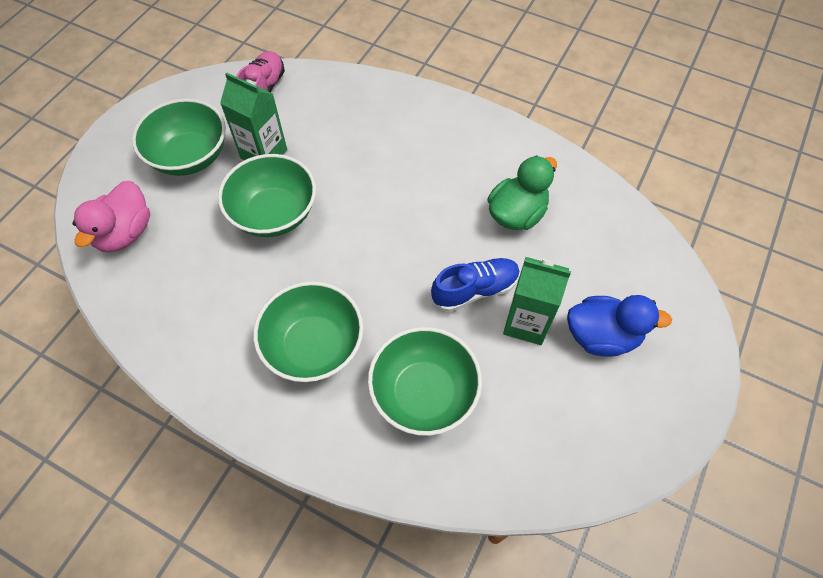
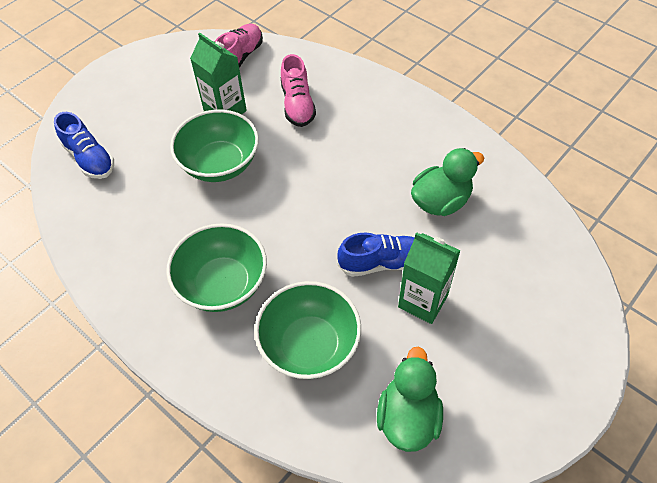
camera: 15 degrees right, 5 degrees down
(125, 233) = (90, 158): pink duck -> blue shoe
(190, 156) = (161, 103): green bowl -> none
(341, 133) = (297, 104): none -> pink shoe
(543, 447) = (408, 417): none -> green duck
(601, 336) = (493, 327): blue duck -> none

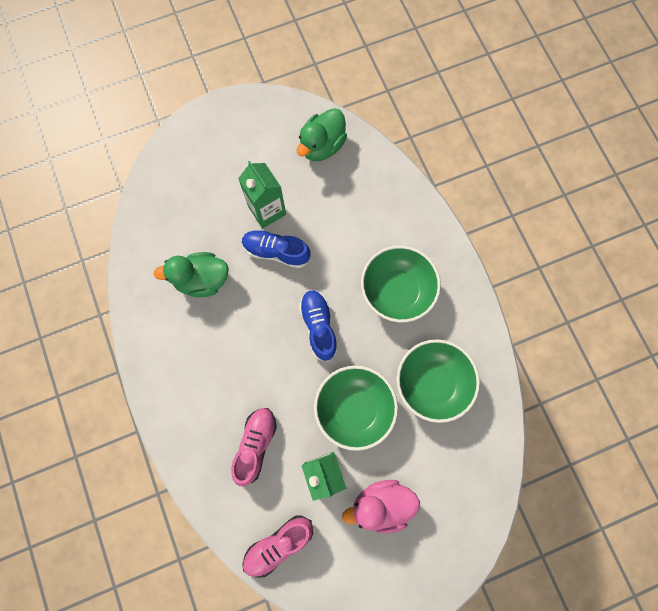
camera: 155 degrees left, 20 degrees up
(90, 158) = (465, 476): blue shoe -> blue shoe (318, 326)
(162, 111) = (381, 504): none -> pink duck
(309, 345) = (358, 217): green bowl -> green bowl (432, 383)

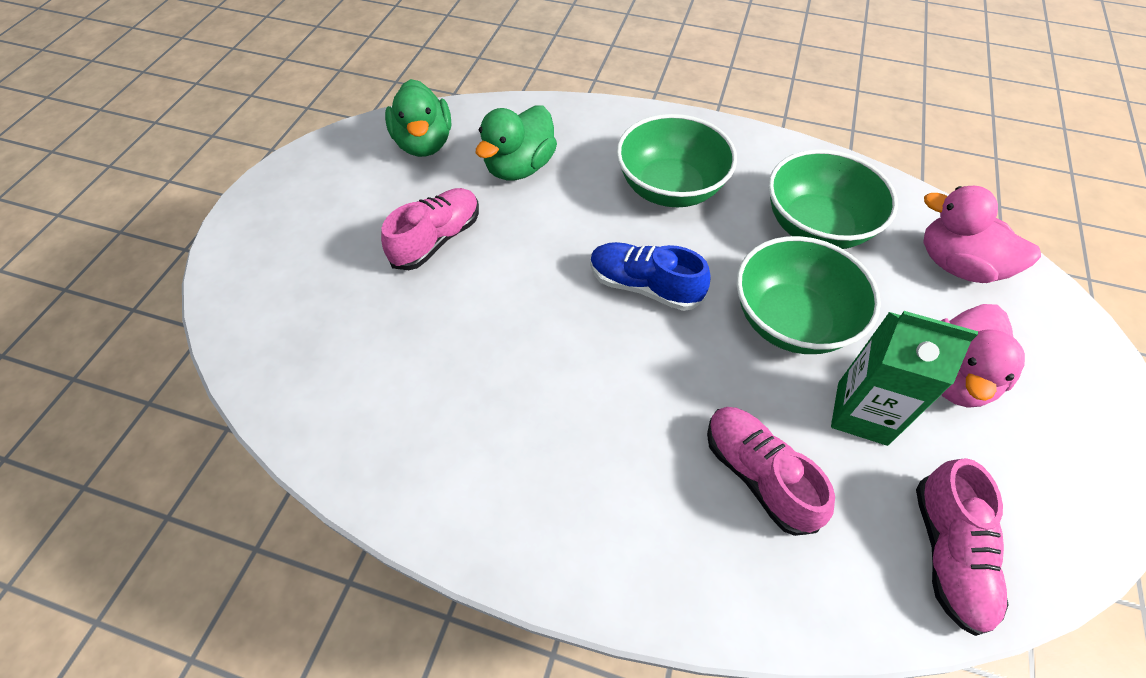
camera: 50 degrees left, 20 degrees down
(202, 280) = (446, 372): green duck -> green duck (519, 167)
(267, 210) = (437, 239): green carton -> pink shoe
(276, 252) = (500, 265): blue shoe -> none
(464, 471) = (957, 265): none -> pink duck

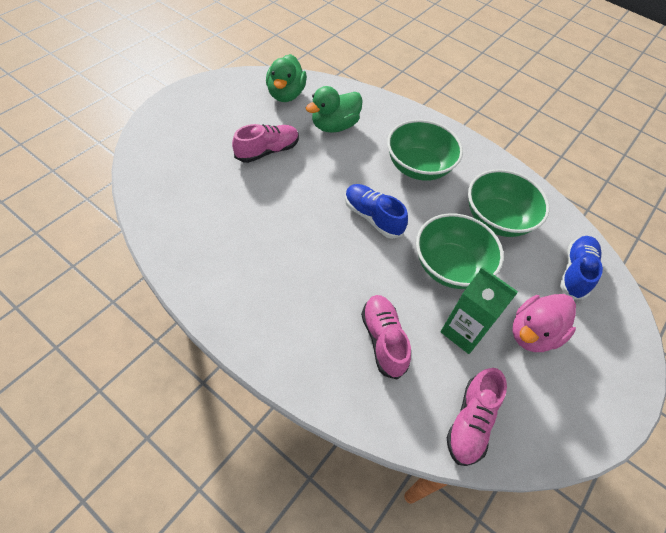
camera: 15 degrees right, 0 degrees up
(957, 265) = (575, 272): pink duck -> blue shoe

